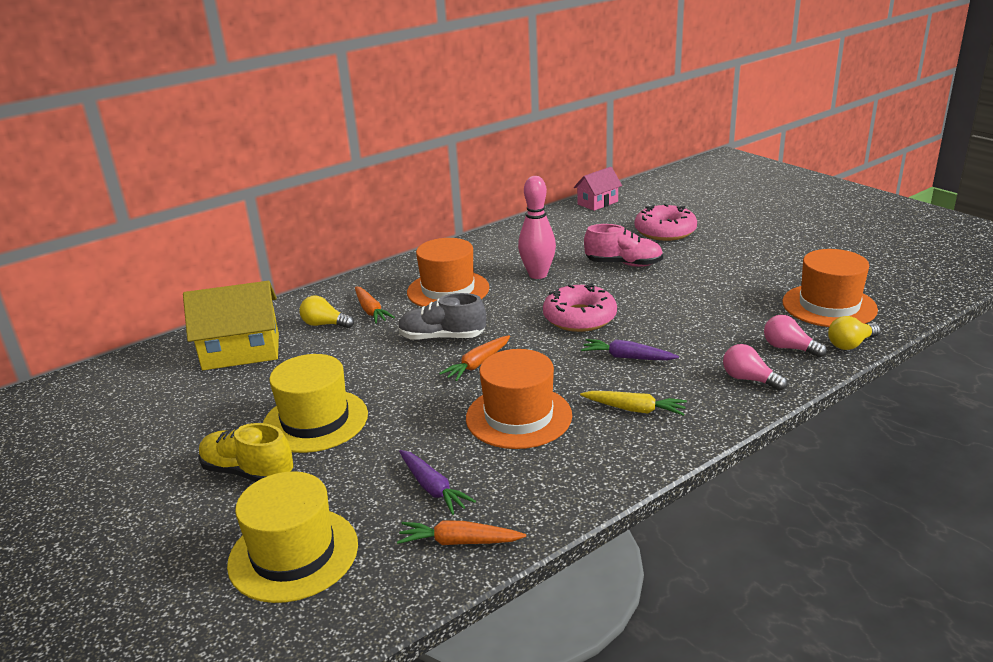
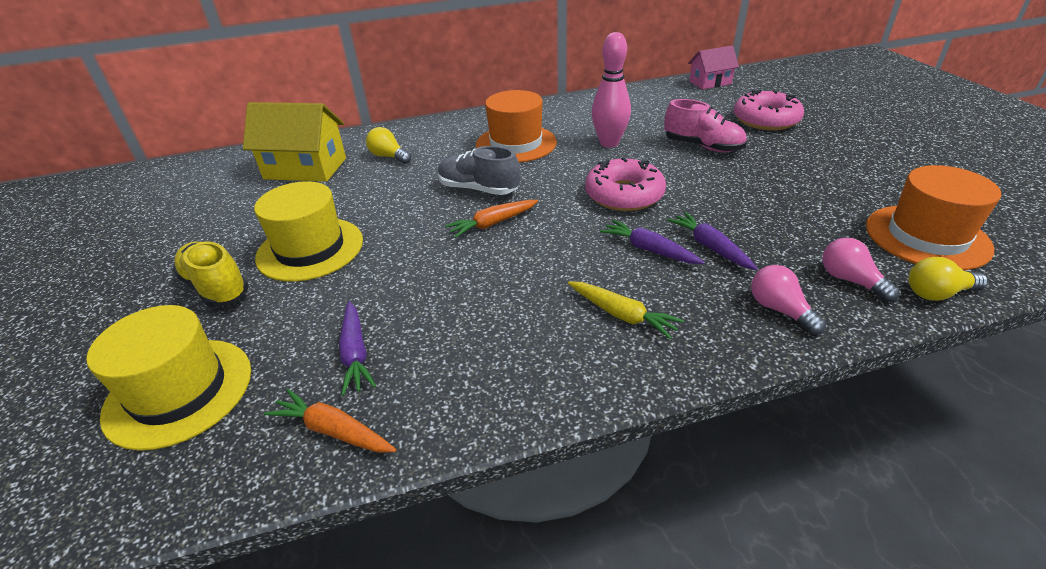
camera: 20 degrees right, 10 degrees up
(371, 311) = (436, 151): orange carrot -> none
(518, 416) = (494, 292): orange hat -> none
(674, 345) = (710, 247): none -> purple carrot

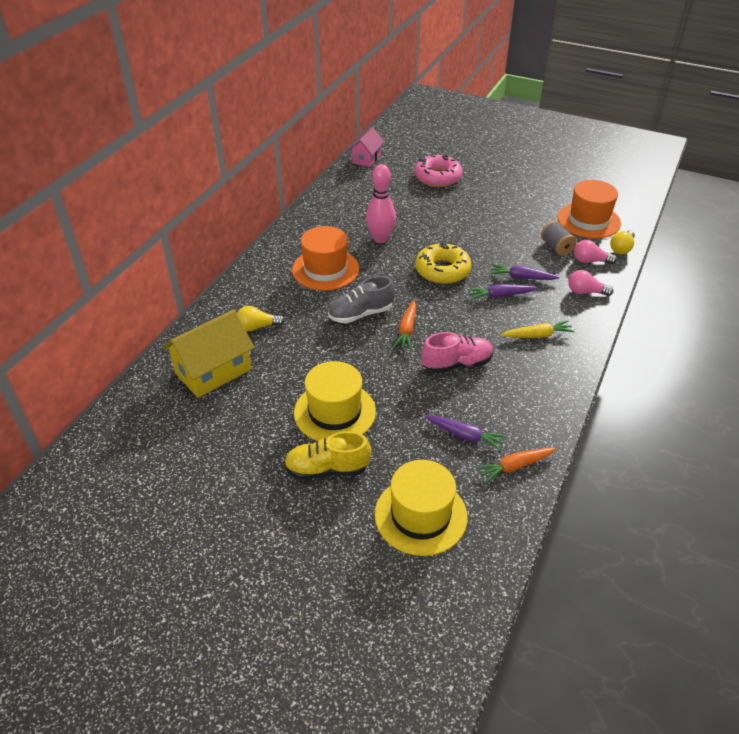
camera: 50 degrees left, 5 degrees up
(624, 195) = (442, 270): pink donut -> yellow donut
(702, 146) = (433, 215): pink shoe -> pink shoe (456, 364)
(818, 241) = (556, 247): none -> grey spool

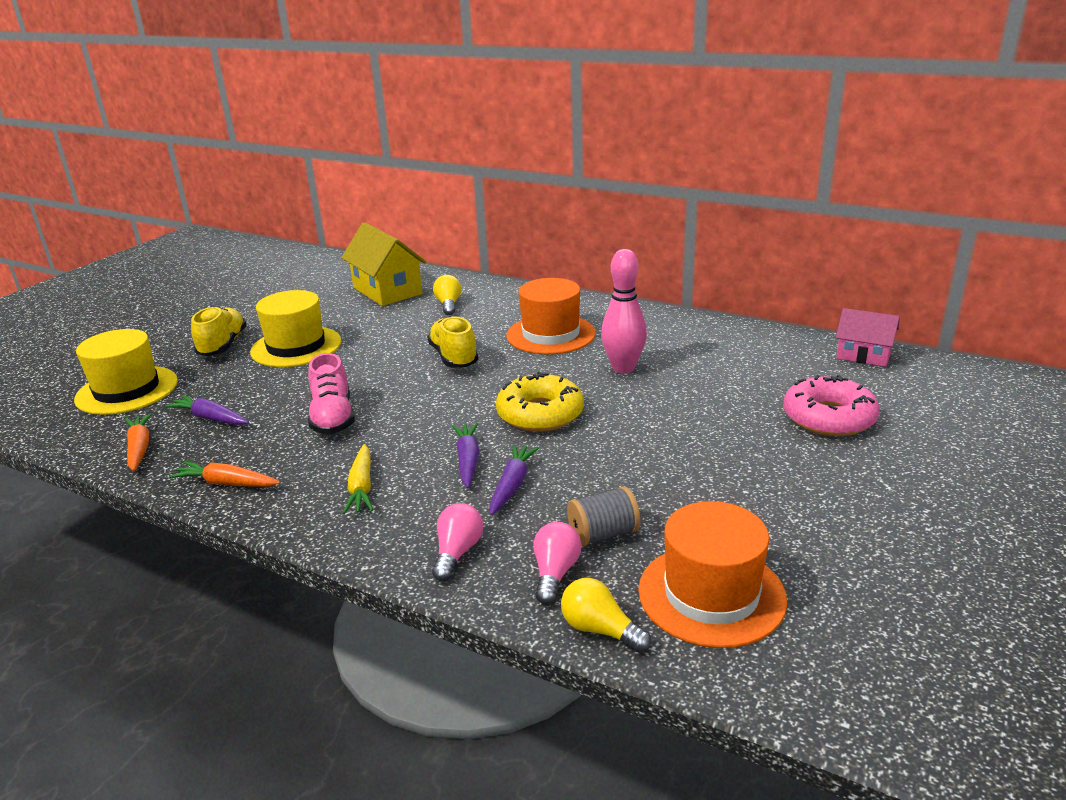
camera: 95 degrees right, 15 degrees down
(361, 314) = (454, 357): grey shoe -> yellow shoe
(407, 329) = (414, 386): orange carrot -> orange carrot (227, 483)
(464, 435) = (210, 418): purple carrot -> purple carrot turned 90 degrees clockwise

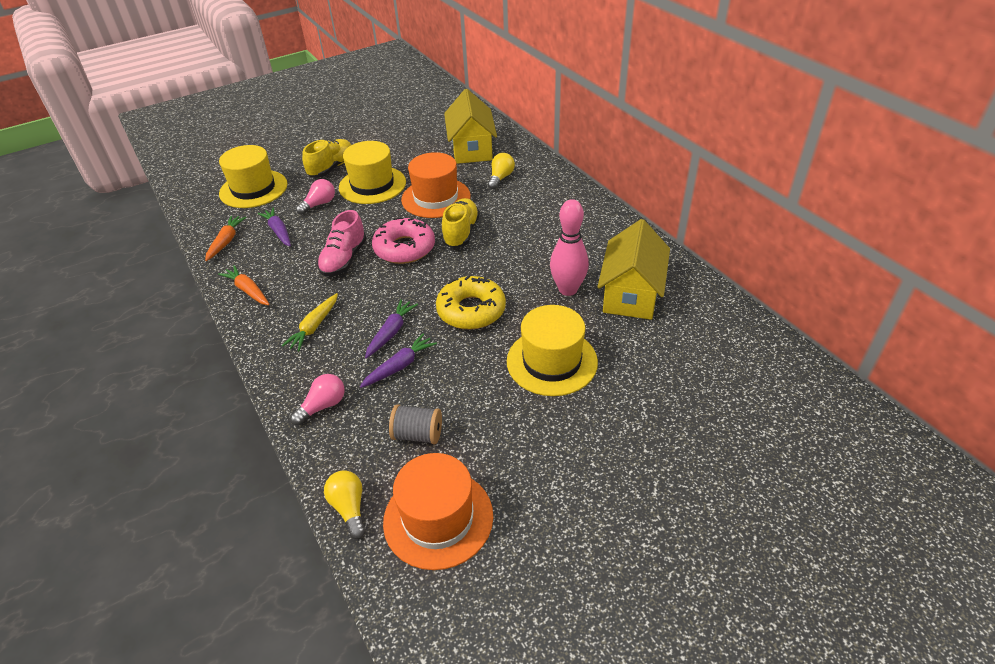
camera: 30 degrees right, 15 degrees up
(551, 334) = (546, 235): orange hat -> orange hat (436, 198)
(555, 573) = (362, 451): pink light bulb -> pink light bulb (319, 204)
(674, 426) = (552, 361): none -> yellow hat
(689, 354) = (631, 294): none -> yellow house
(828, 418) = (677, 405): pink donut -> pink donut (404, 248)
(863, 355) = (776, 353): pink house -> none

